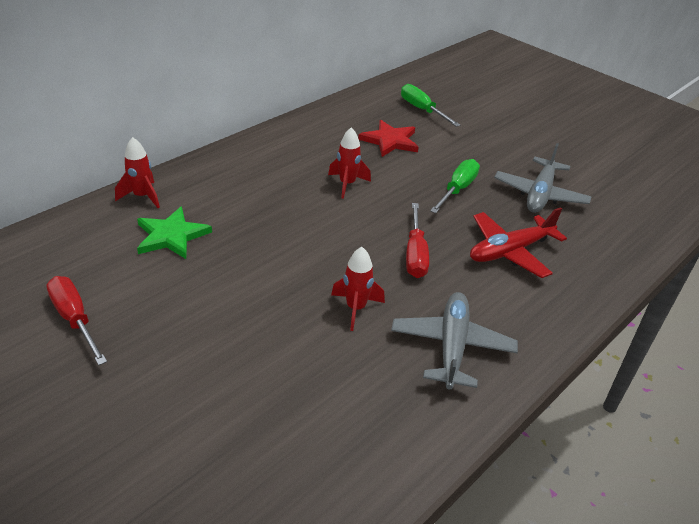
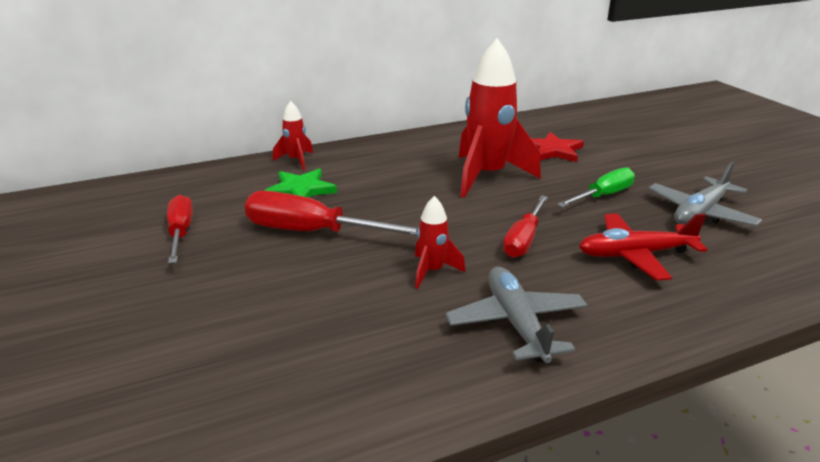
camera: 25 degrees right, 10 degrees down
(218, 288) = (313, 232): none -> red screwdriver
(347, 184) = (487, 176): red rocket -> red rocket, size x2.08
(422, 110) = (602, 131): green screwdriver -> none
(452, 346) = (516, 323): grey plane -> grey plane turned 45 degrees counterclockwise

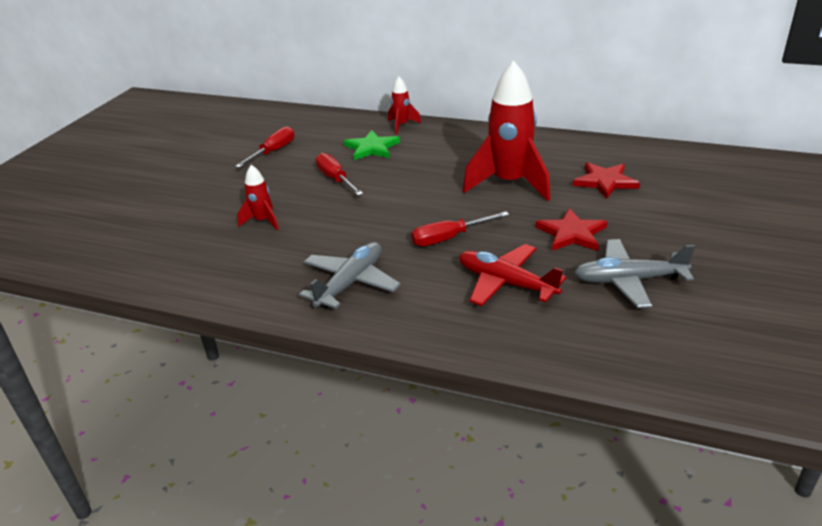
camera: 45 degrees right, 5 degrees up
(313, 232) = (335, 179): red screwdriver -> red screwdriver, size x0.64
(432, 271) = (358, 232): red rocket -> red rocket (262, 221)
(603, 196) = (571, 233): green screwdriver -> red star

